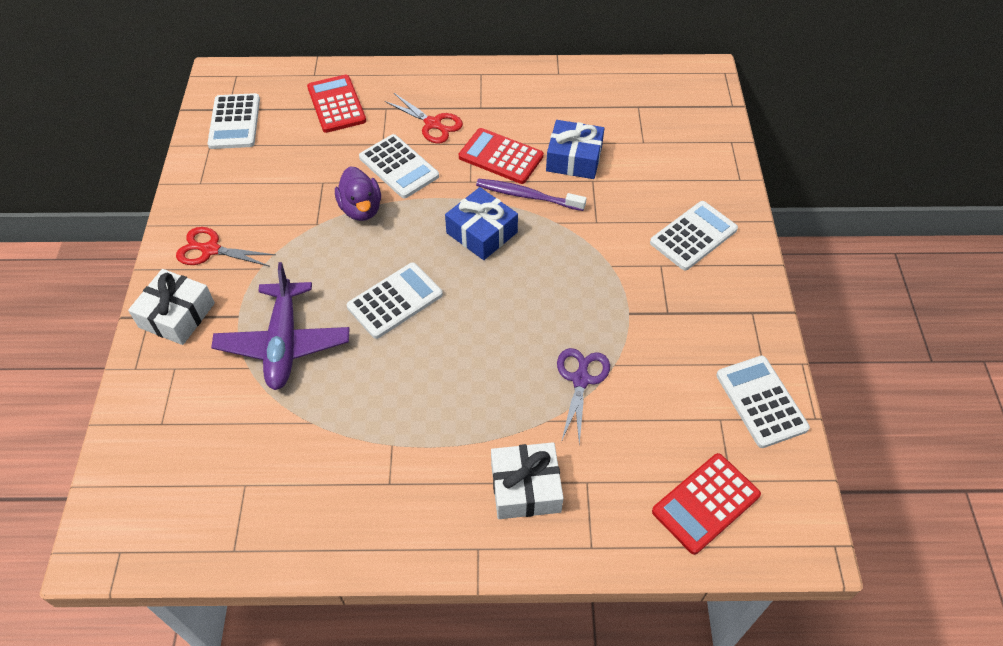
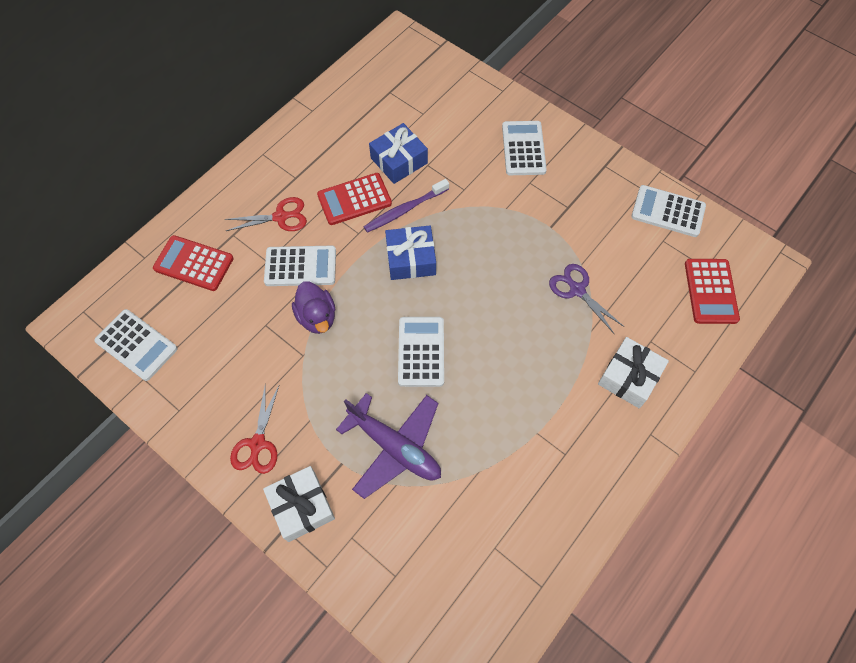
camera: 50 degrees left, 10 degrees up
(210, 249) = (257, 444): red scissors -> red scissors turned 45 degrees counterclockwise
(361, 209) = (317, 317): purple duck -> purple duck turned 45 degrees clockwise

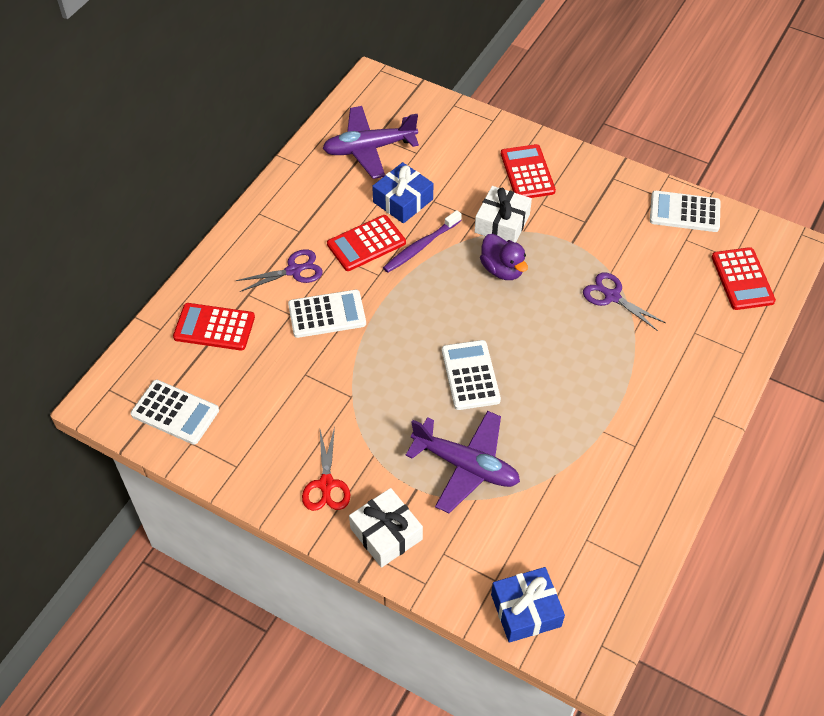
camera: 10 degrees left, 10 degrees down
(281, 217) = (294, 270): red scissors -> purple scissors
(317, 317) = (356, 359): purple duck -> purple duck (502, 269)
(380, 103) = (369, 148): none -> purple plane
(411, 259) = (438, 291): blue gift -> blue gift (526, 610)
(523, 148) = (527, 173): white calculator -> red calculator
(629, 377) = (681, 368): white gift -> white gift (502, 223)

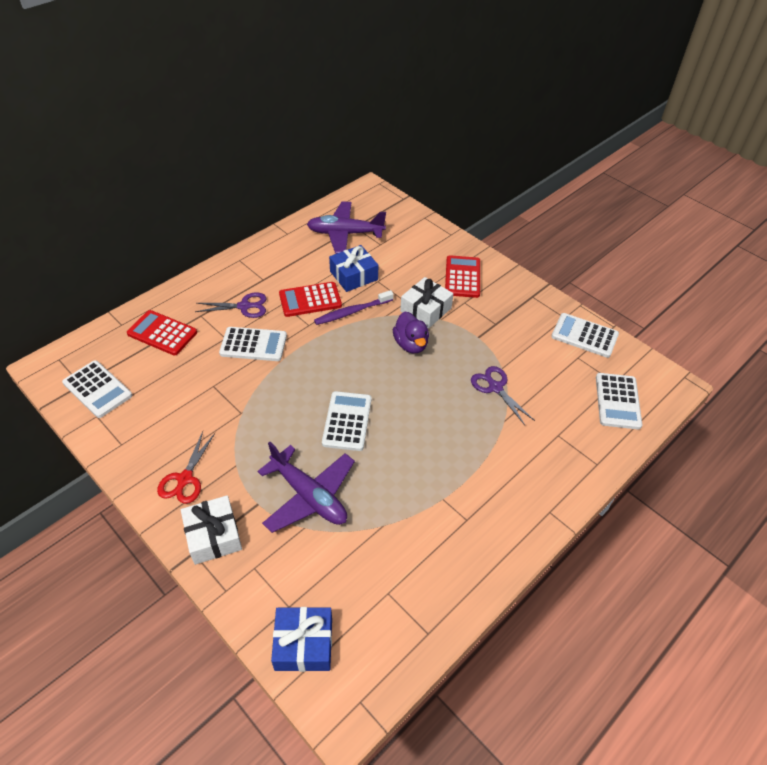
camera: 15 degrees right, 5 degrees down
(742, 279) = (617, 401): red calculator -> white calculator

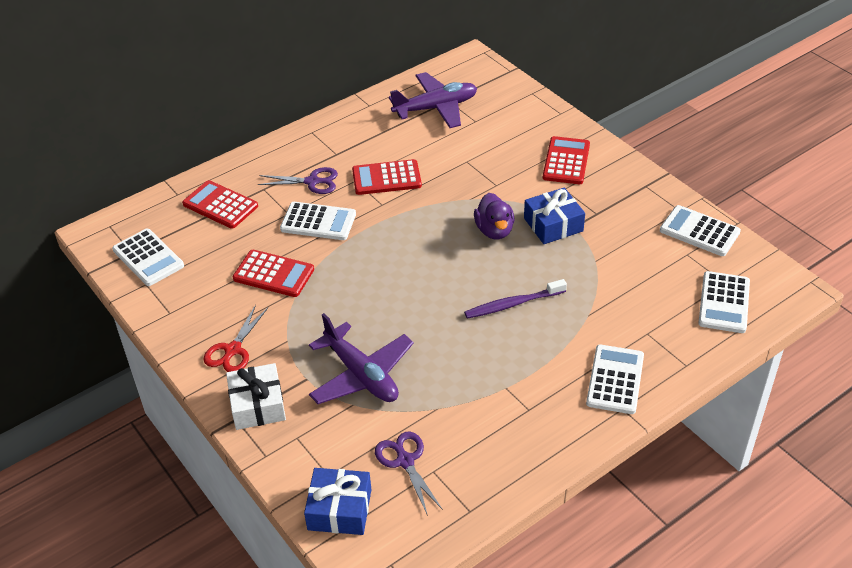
camera: 10 degrees right, 5 degrees down
(217, 398) = (273, 274): none -> red calculator
(345, 234) = (436, 108): purple plane -> purple plane turned 150 degrees clockwise
(347, 421) = (411, 305): white calculator -> white calculator (615, 380)
(352, 312) = (432, 193): purple toothbrush -> purple toothbrush (513, 304)
(353, 275) = (439, 154): blue gift -> blue gift (553, 224)
(426, 309) = (517, 194): white gift -> none
(495, 387) = (584, 280): purple scissors -> purple scissors (405, 460)

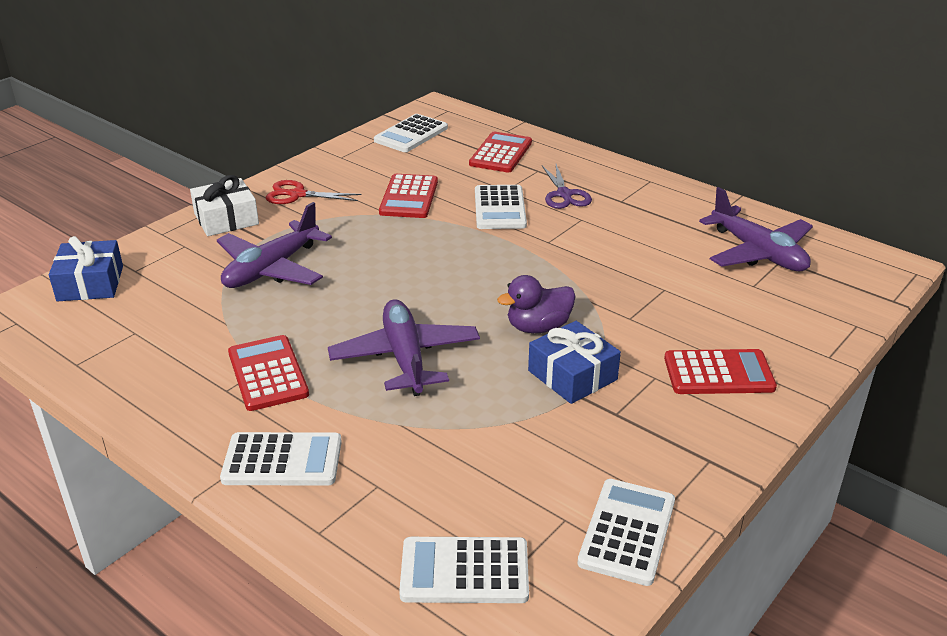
camera: 75 degrees right, 10 degrees down
(386, 178) = (597, 238): red calculator -> red calculator (267, 373)
(405, 460) = (150, 313): purple scissors -> none
(513, 304) = (405, 357): purple toothbrush -> purple plane

